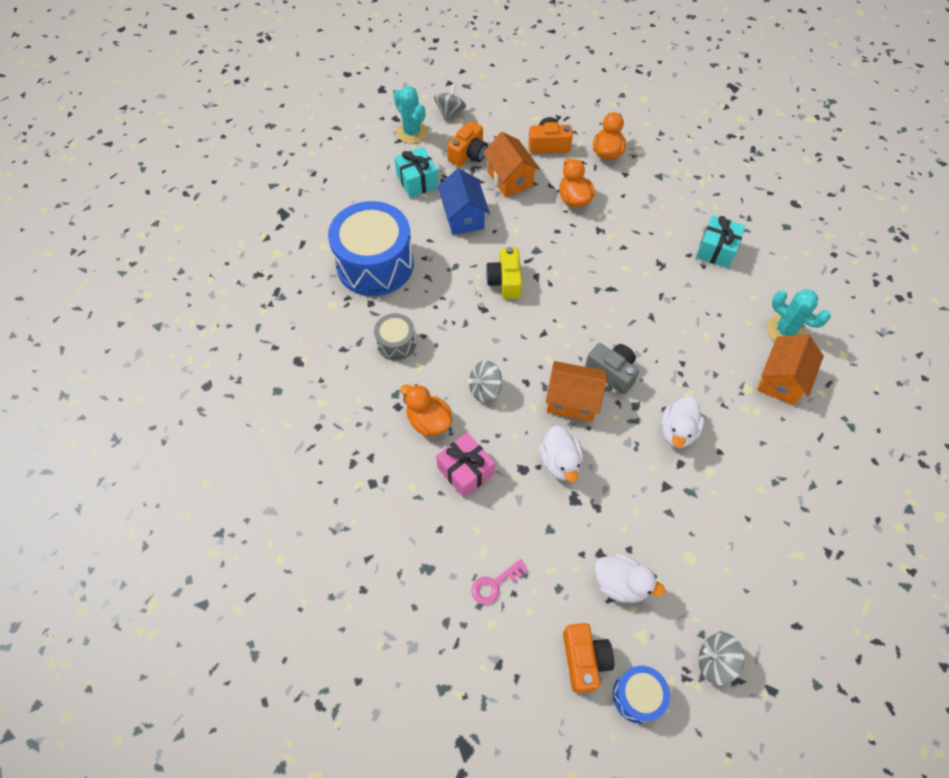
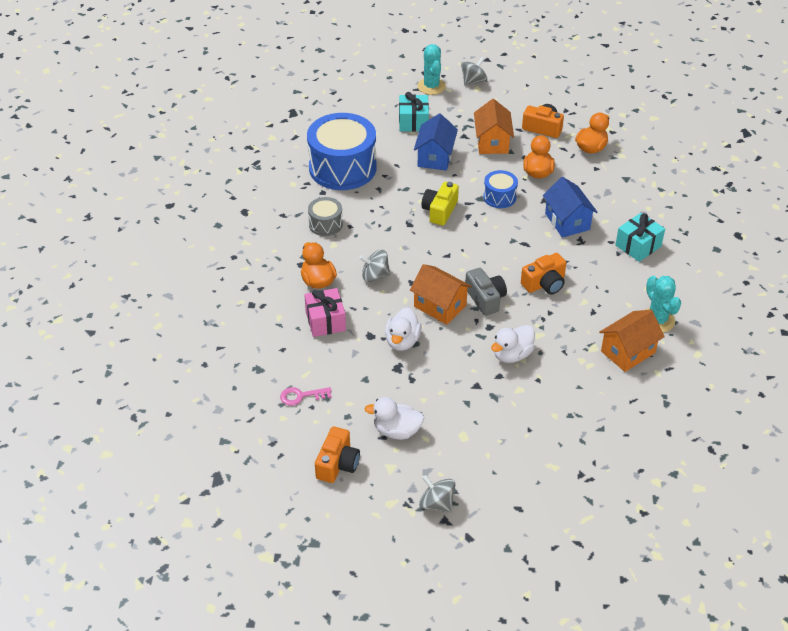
camera: 25 degrees right, 15 degrees down
(468, 154) = (469, 115): orange camera -> orange camera (544, 284)
(620, 584) = (397, 431): white duck -> white duck turned 135 degrees clockwise
(635, 246) = (567, 221): none -> blue house
(637, 696) = (362, 500): blue drum -> blue drum (499, 197)

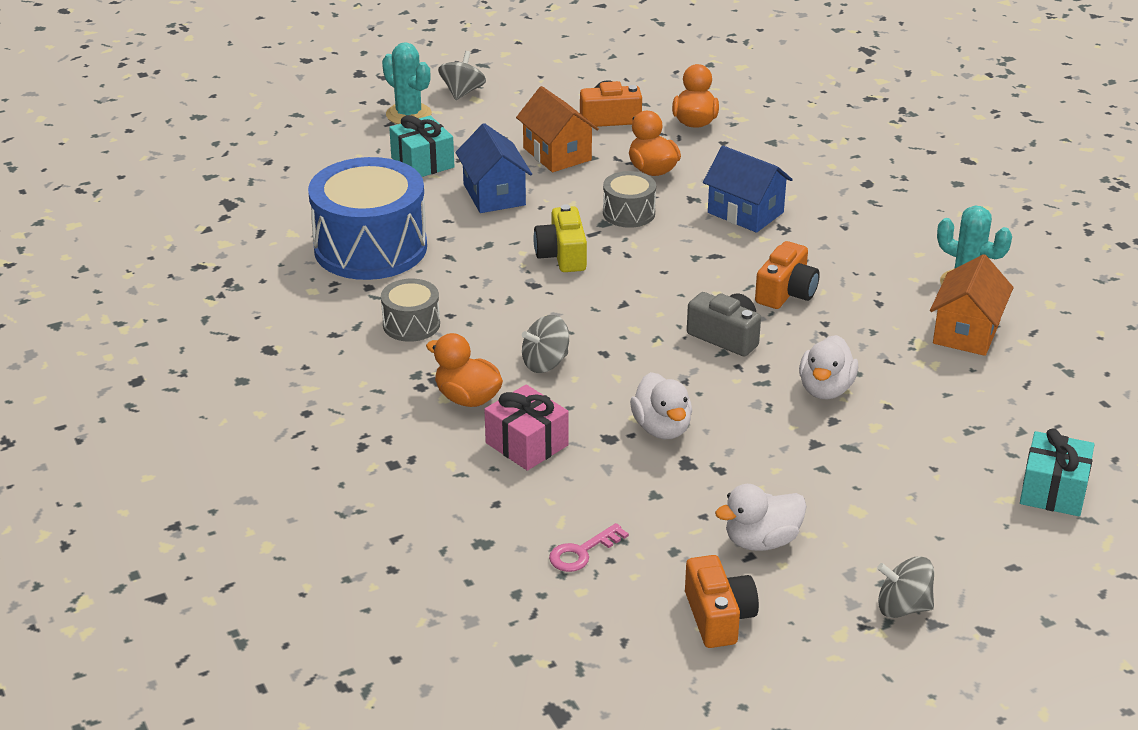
camera: 30 degrees left, 10 degrees down
(440, 306) = (672, 367): orange house -> none
(499, 197) = (629, 213): blue drum -> grey drum
(638, 246) = (861, 210): turquoise gift -> turquoise gift (1053, 491)

